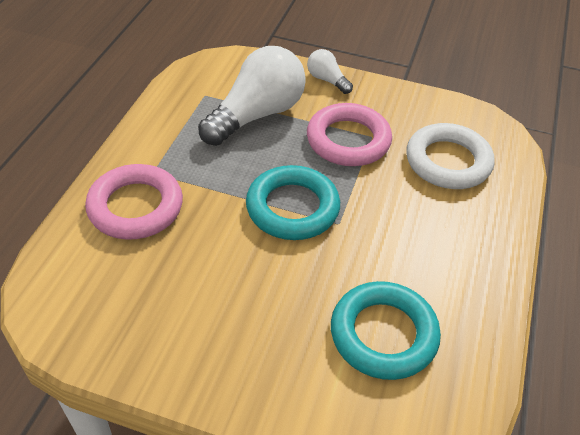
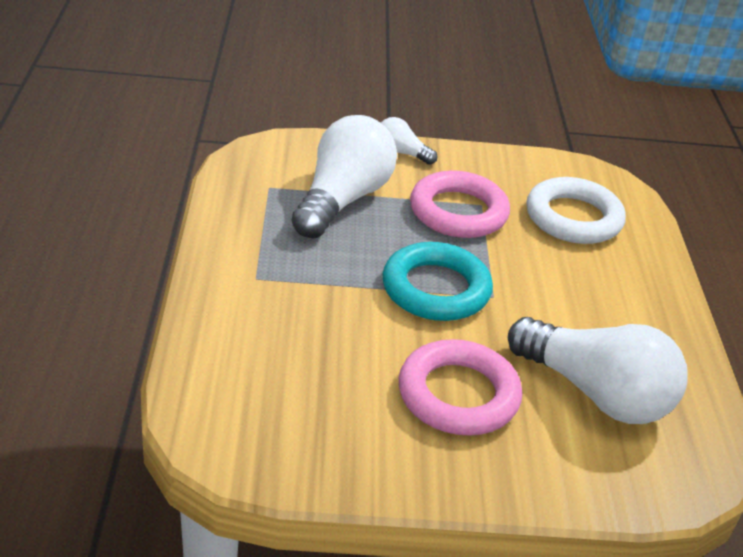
camera: 20 degrees left, 10 degrees down
(135, 207) = (258, 317): pink ring -> pink ring (458, 395)
(383, 334) = (596, 393): turquoise ring -> white light bulb

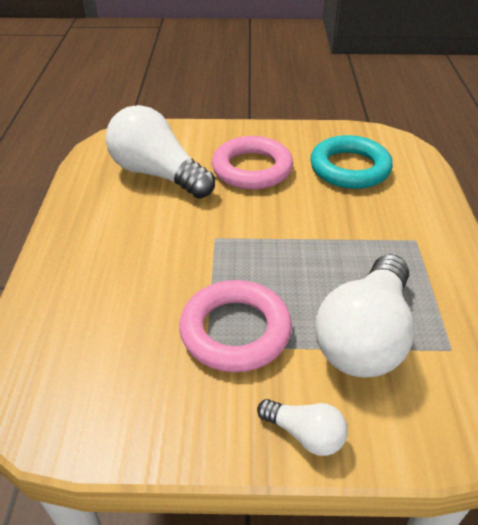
camera: 175 degrees left, 5 degrees up
(436, 289) = (264, 240): turquoise ring -> turquoise ring (349, 168)
(573, 218) = (104, 334): white ring -> none

